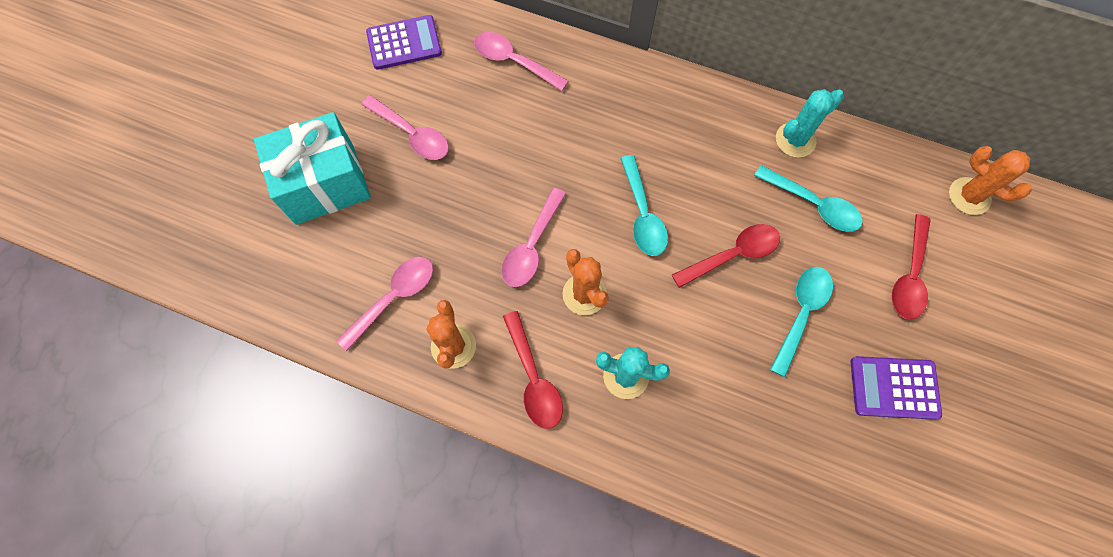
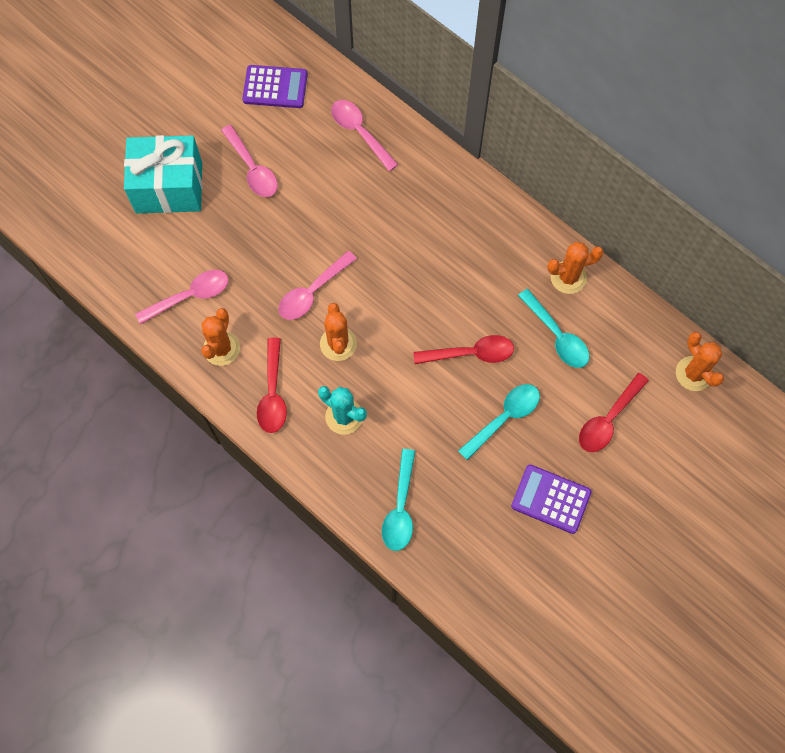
camera: 20 degrees right, 0 degrees up
(642, 215) = (412, 297): turquoise spoon -> turquoise spoon (400, 508)
(795, 140) = (568, 277): turquoise cactus -> orange cactus

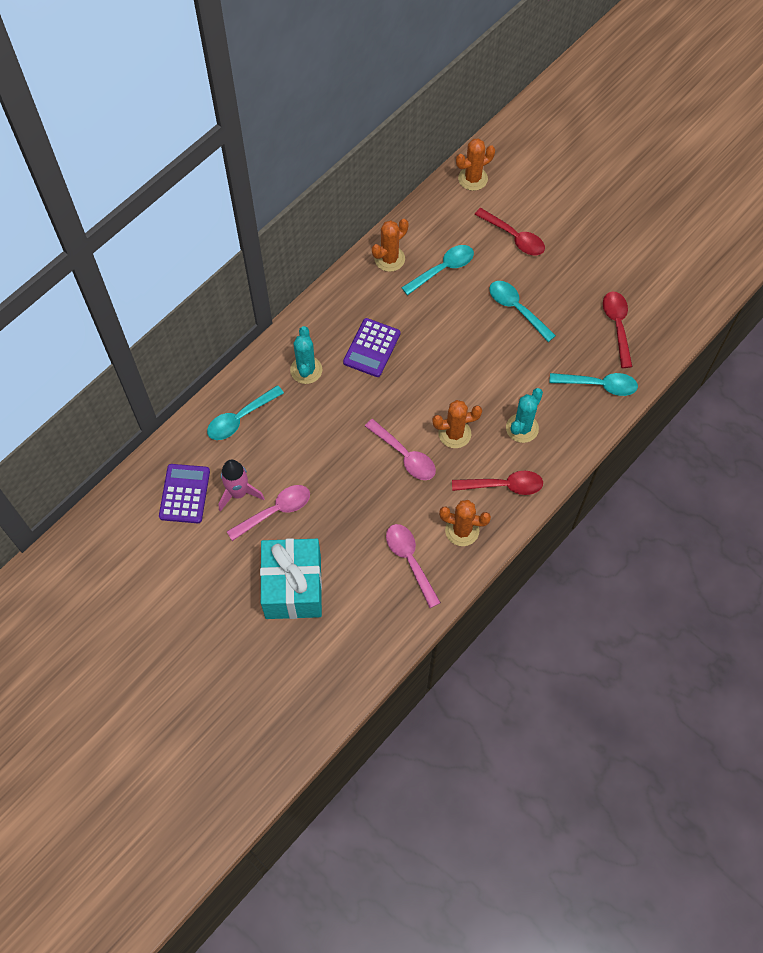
camera: 90 degrees left, 5 degrees down
(274, 135) = (239, 493): none -> pink rocket
(359, 132) = (240, 418): pink spoon -> turquoise spoon
(418, 193) = (306, 370): none -> turquoise cactus
(471, 353) = (460, 332): red spoon -> red spoon (617, 325)
(550, 499) = (583, 279): purple calculator -> purple calculator (372, 348)
(568, 277) = (389, 259): orange cactus -> orange cactus turned 60 degrees clockwise

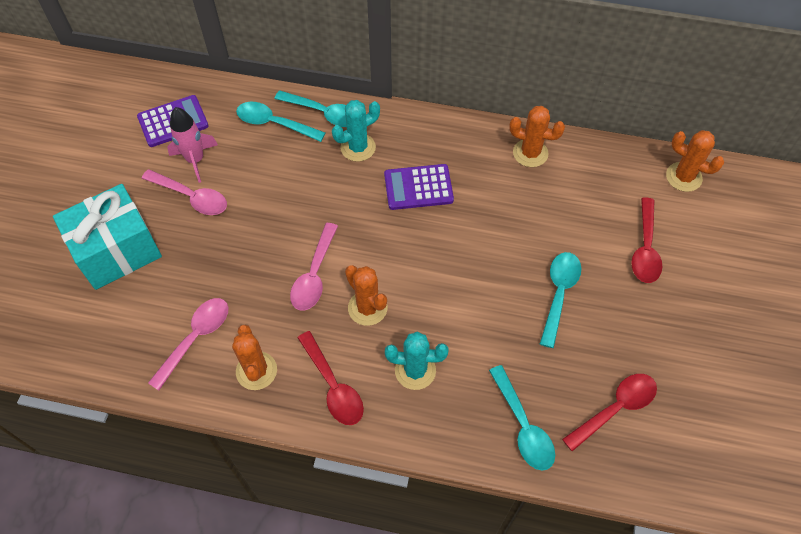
camera: 60 degrees right, 5 degrees down
(443, 269) = (554, 203): turquoise spoon -> turquoise spoon (324, 113)

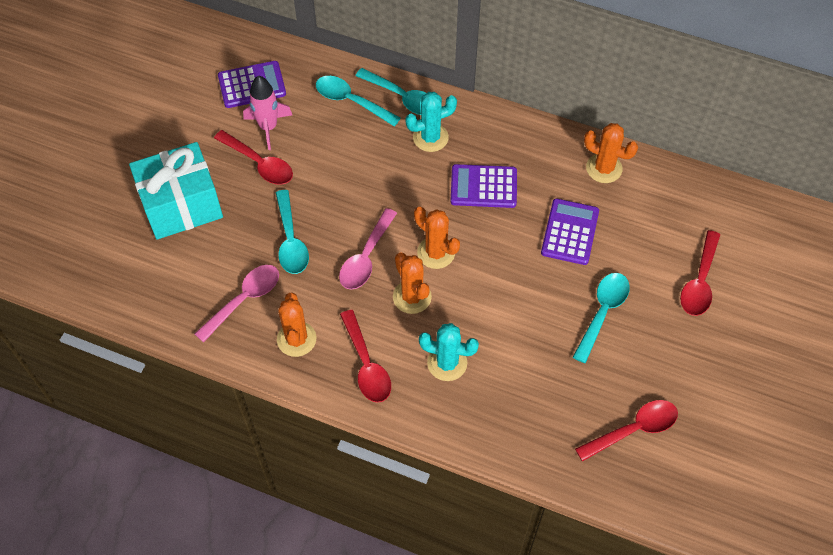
camera: 10 degrees right, 0 degrees up
(192, 197) = (259, 164): pink spoon -> red spoon
(510, 219) = (569, 232): none -> purple calculator
(523, 426) = (540, 431): turquoise spoon -> turquoise spoon (291, 241)
(683, 177) = (757, 216): orange cactus -> orange cactus (436, 253)

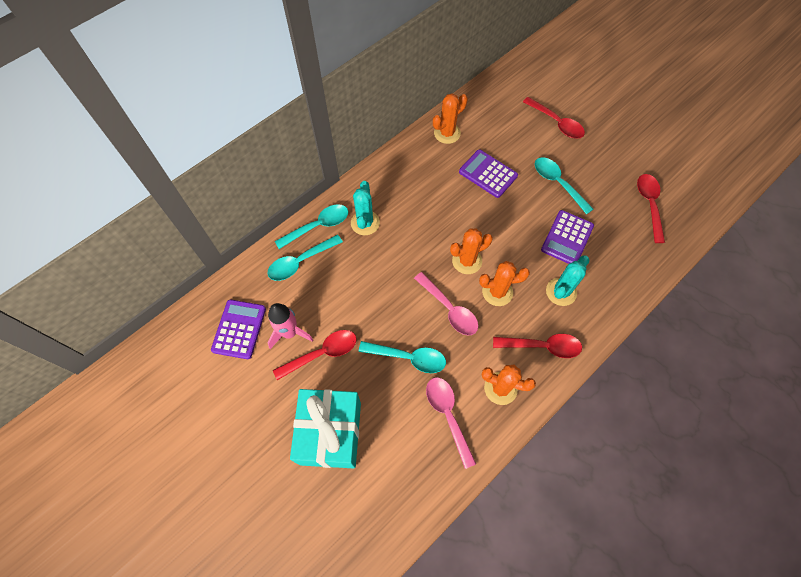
camera: 65 degrees left, 5 degrees up
(483, 187) = (426, 208): purple calculator -> purple calculator (567, 238)

